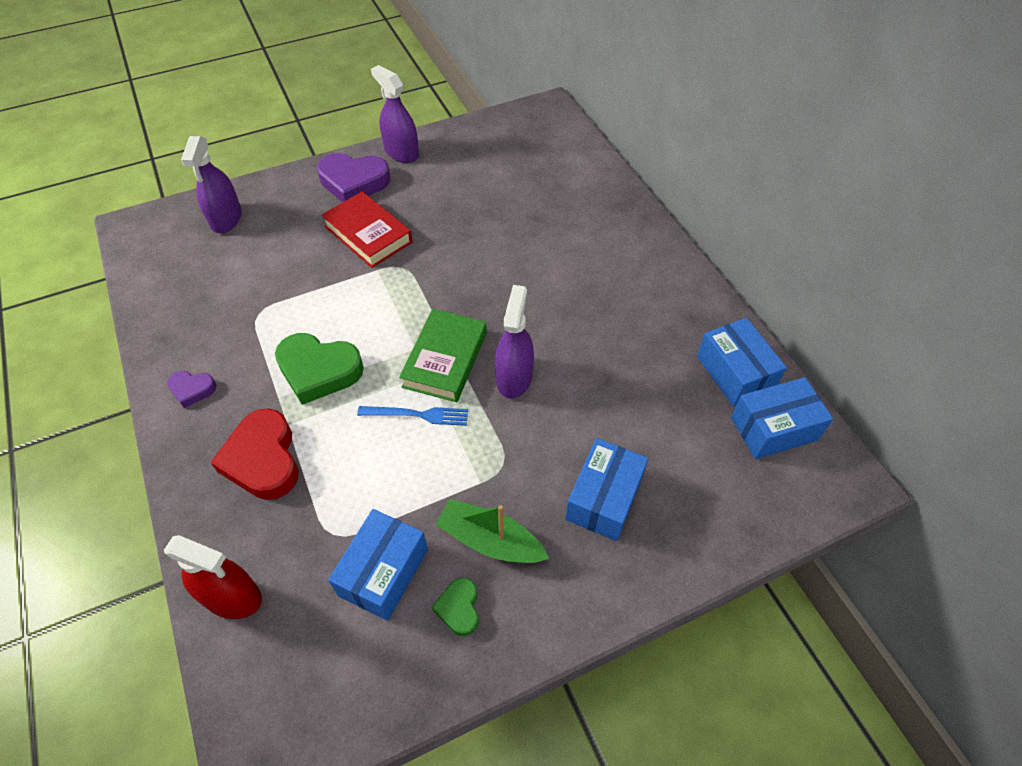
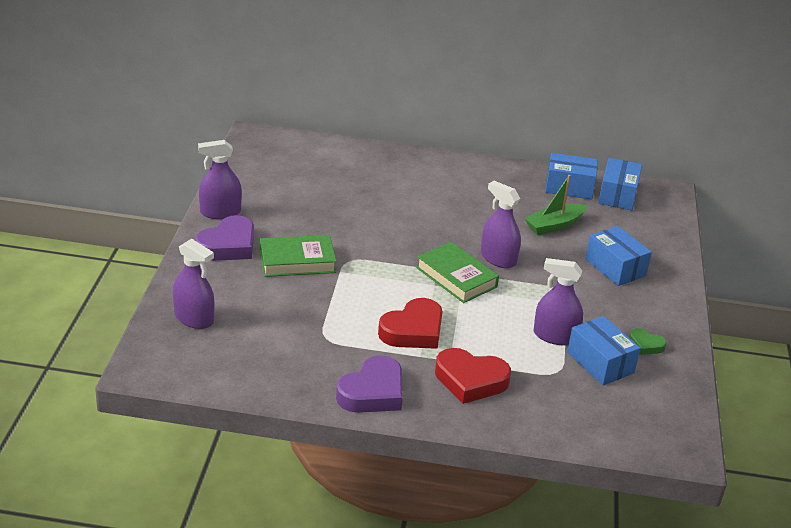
camera: 60 degrees left, 20 degrees down
(192, 389) = (373, 392): purple heart -> purple heart, size x1.93
(232, 596) = (570, 427): red spray bottle -> none
(319, 371) = (413, 330): green heart -> red heart
(368, 234) = (297, 261): red book -> green book
(404, 500) = (555, 336): none -> purple spray bottle
(417, 415) = (492, 306): blue fork -> none
(490, 540) = (610, 316): green boat -> green boat (554, 225)

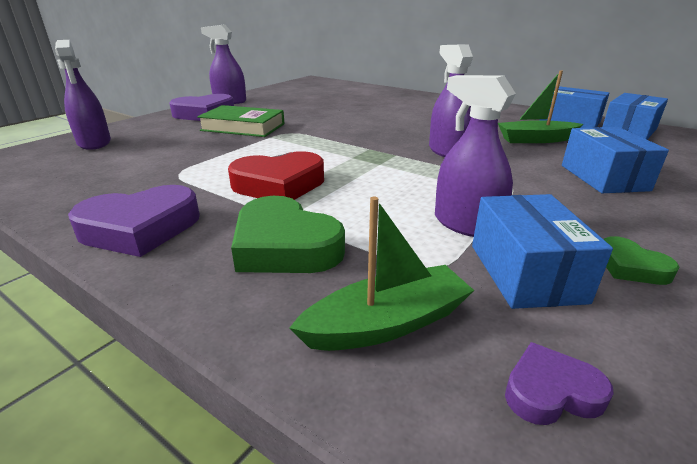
camera: 30 degrees right, 5 degrees down
(456, 277) = (383, 156): green book -> none
(470, 380) = (284, 246): red heart -> green heart
(556, 408) = (387, 323): none -> green boat
(630, 417) = (550, 391): none -> purple heart

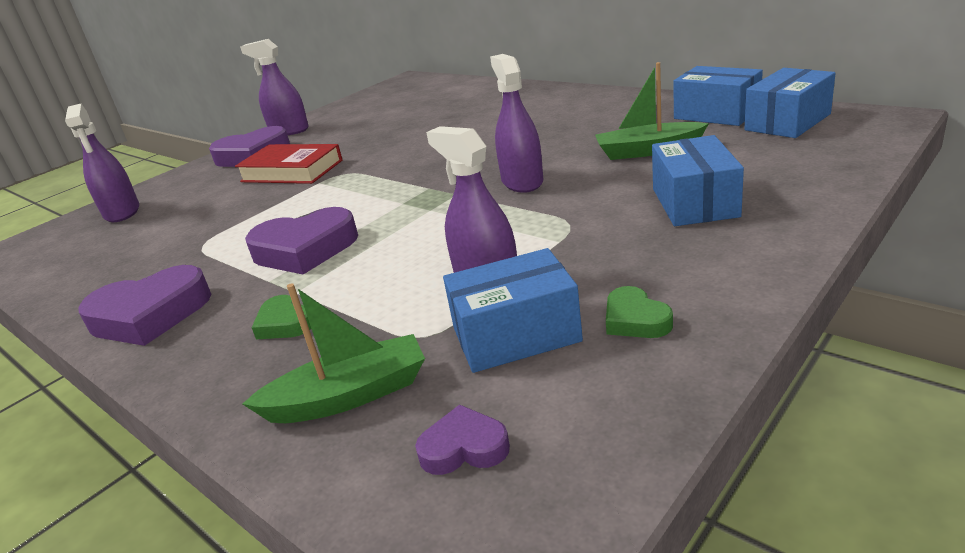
camera: 10 degrees right, 0 degrees up
(243, 127) = (292, 171): green book -> red book
(279, 185) = (305, 249): red heart -> purple heart
(284, 246) = (284, 323): green heart -> green heart, size x0.52
(525, 272) = (516, 334): blue box -> blue box turned 75 degrees clockwise

